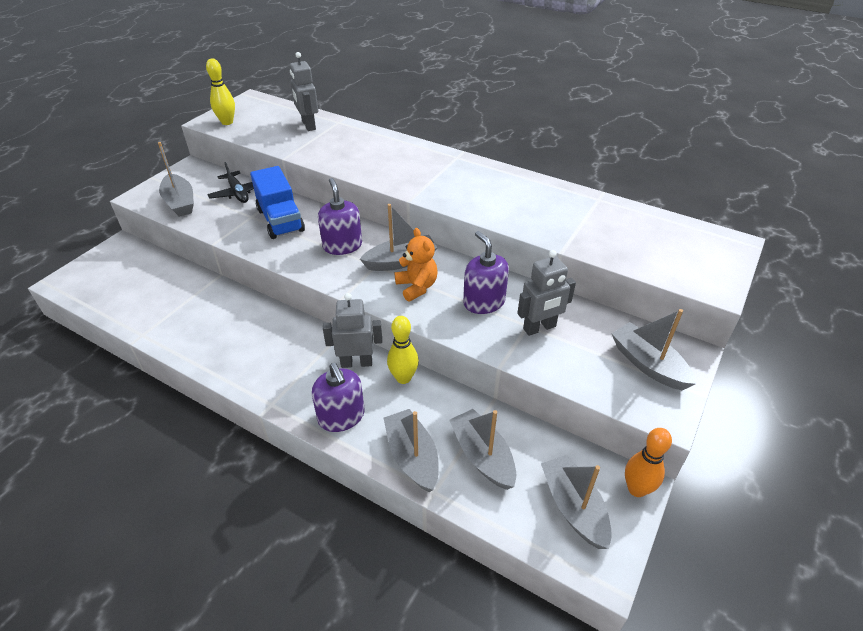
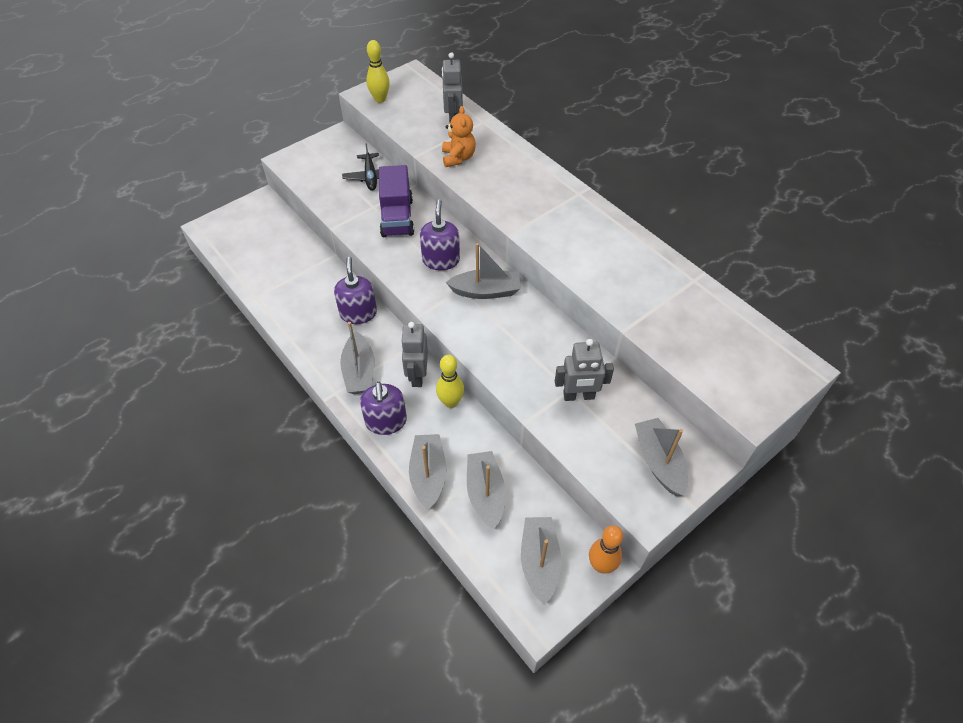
camera: 20 degrees right, 10 degrees up
(180, 202) = (317, 175): grey boat -> grey boat (359, 371)
(280, 220) = (397, 217): blue truck -> purple truck
(356, 362) = (417, 375): grey robot -> grey robot turned 105 degrees counterclockwise
(417, 287) = (488, 322): orange teddy bear -> orange teddy bear (458, 158)
(484, 302) = (541, 355): purple soap dispenser -> purple soap dispenser (358, 313)

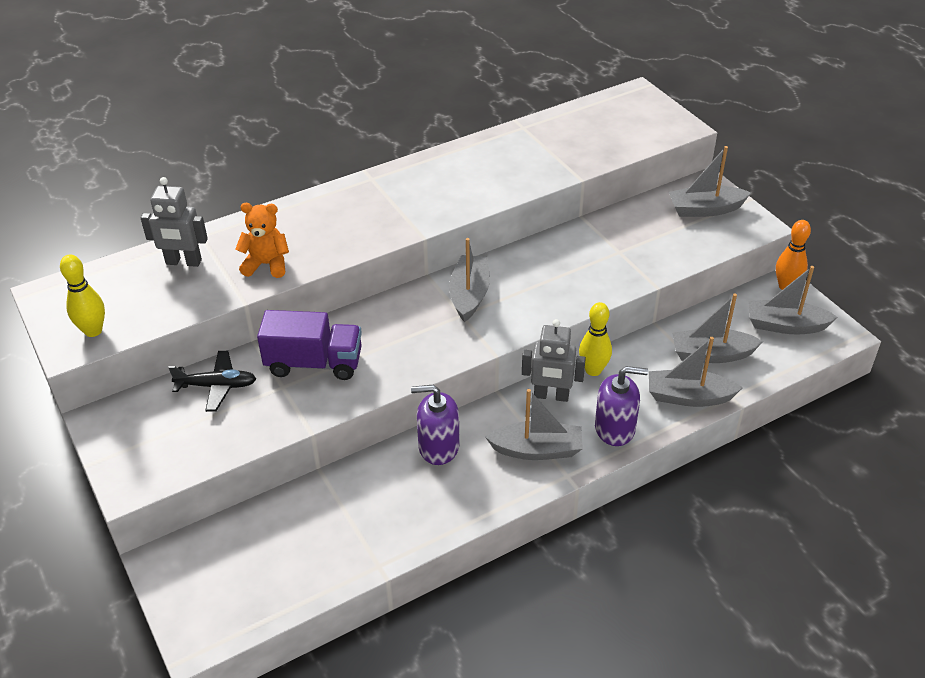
camera: 80 degrees left, 10 degrees down
(441, 260) = (407, 328): purple soap dispenser -> none
(578, 396) = (627, 246): grey robot -> none

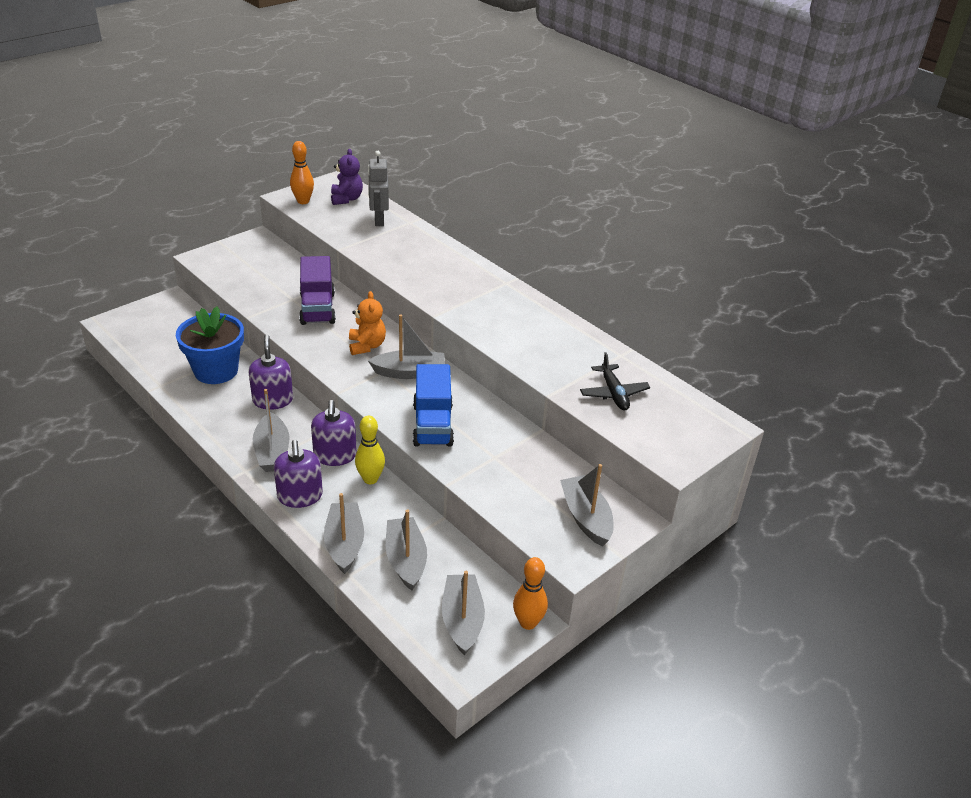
camera: 75 degrees right, 5 degrees down
(93, 331) = (303, 201): yellow bowling pin -> orange bowling pin
(109, 288) = (346, 199): none -> purple teddy bear
(217, 386) = (290, 273): black plane -> black plane (613, 393)
(266, 264) = (383, 251): orange teddy bear -> orange teddy bear (366, 346)
(361, 504) = (216, 371): none -> blue flower pot
(551, 396) = (335, 455): grey robot -> purple soap dispenser
(564, 287) = (433, 425): none -> blue truck

